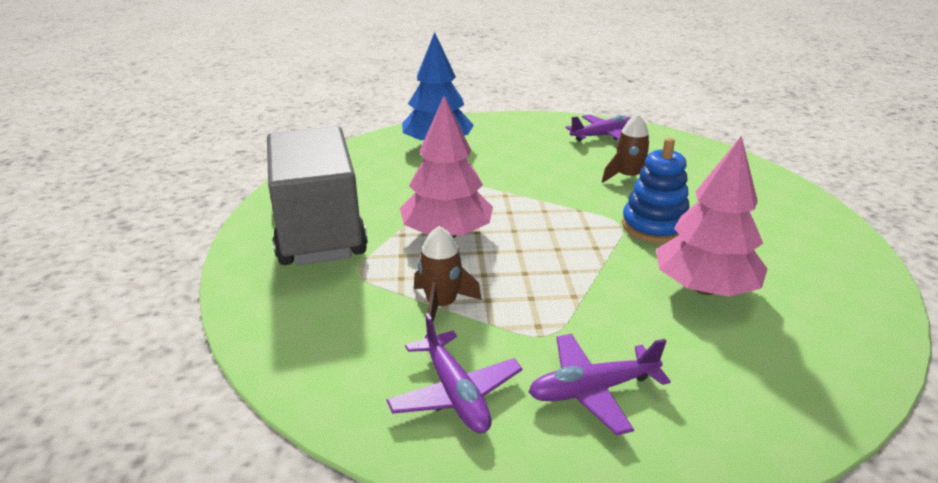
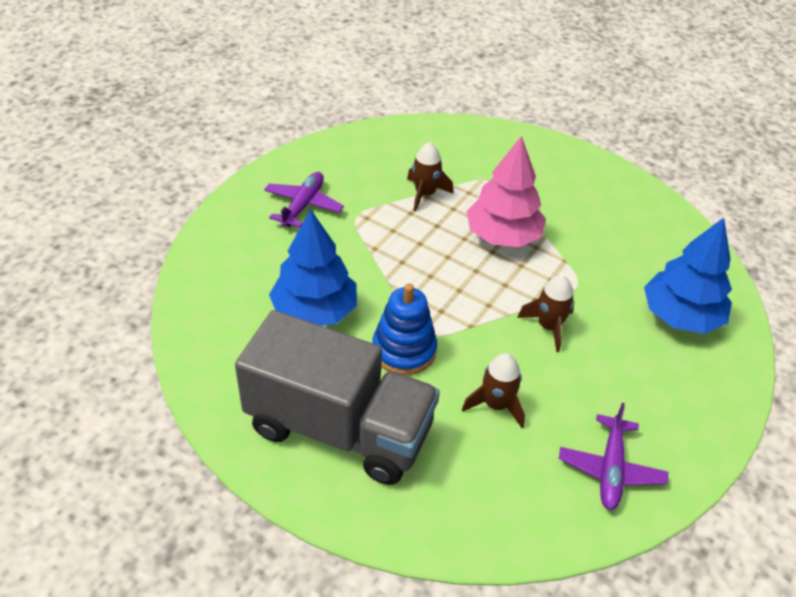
camera: 125 degrees right, 15 degrees up
(318, 228) = (567, 185): grey truck -> grey truck (339, 428)
(455, 393) = (354, 165): purple plane -> none
(525, 182) = (548, 326): none -> brown rocket
(704, 288) = (315, 311): pink tree -> blue tree

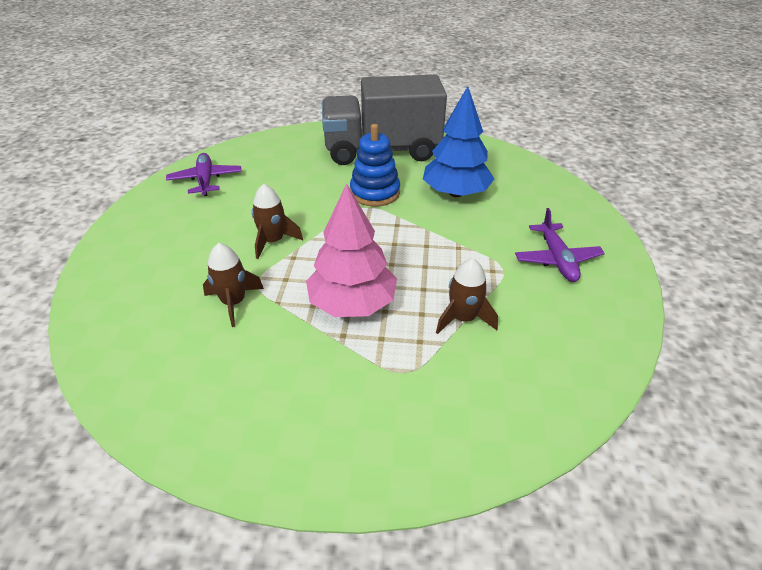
camera: 155 degrees right, 5 degrees down
(496, 404) = (293, 186): brown rocket -> brown rocket (234, 303)
(680, 316) = (148, 291): blue tree -> none

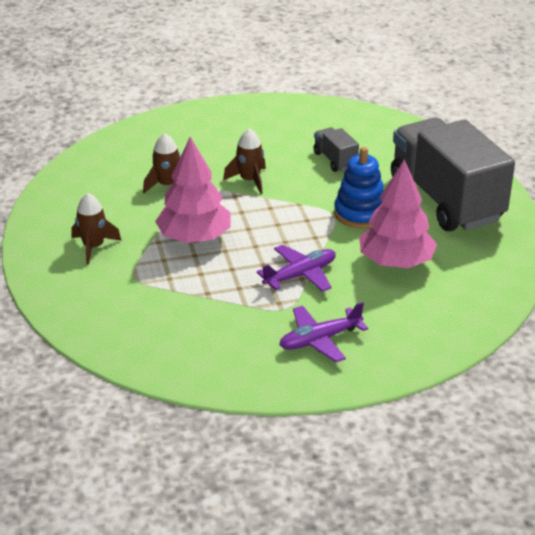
camera: 70 degrees right, 5 degrees down
(206, 180) = (314, 121): purple plane -> purple plane (300, 275)
(281, 185) = (335, 160): none -> grey truck
(455, 193) = (395, 262): blue tree -> pink tree
(463, 318) = (206, 295): brown rocket -> brown rocket (93, 247)

